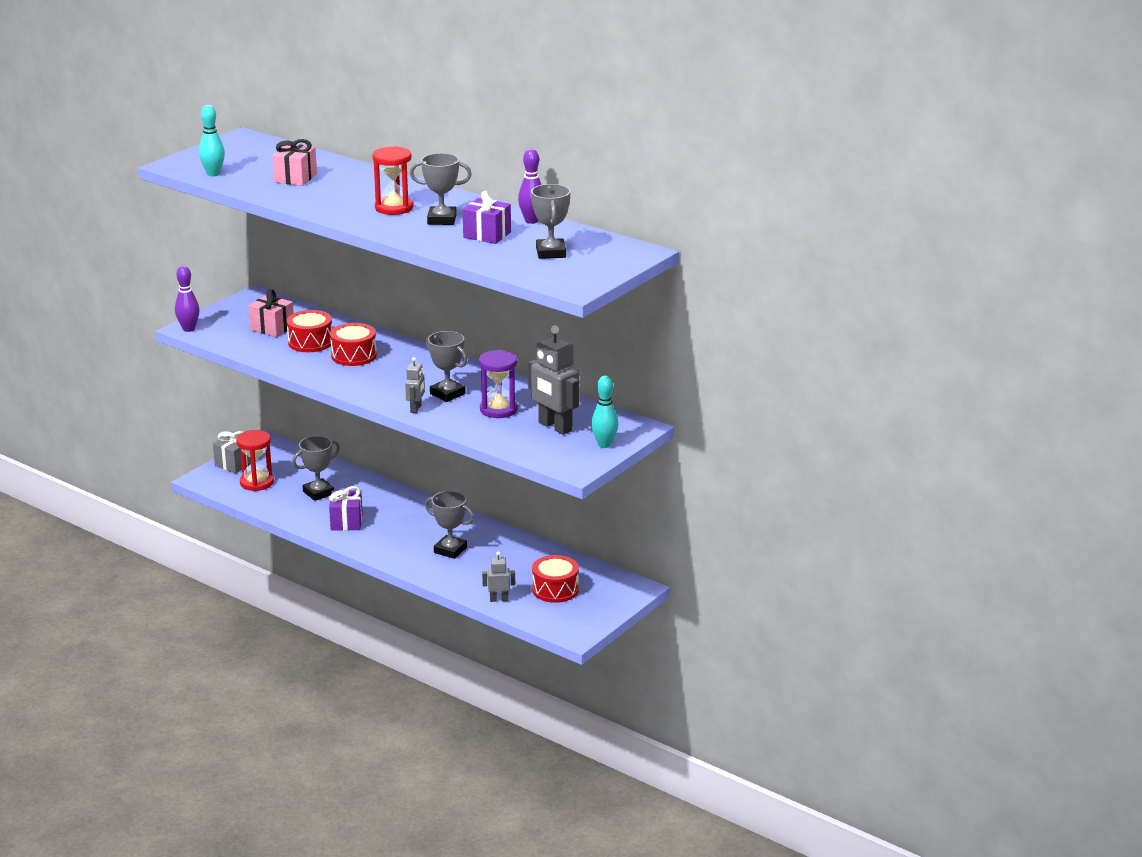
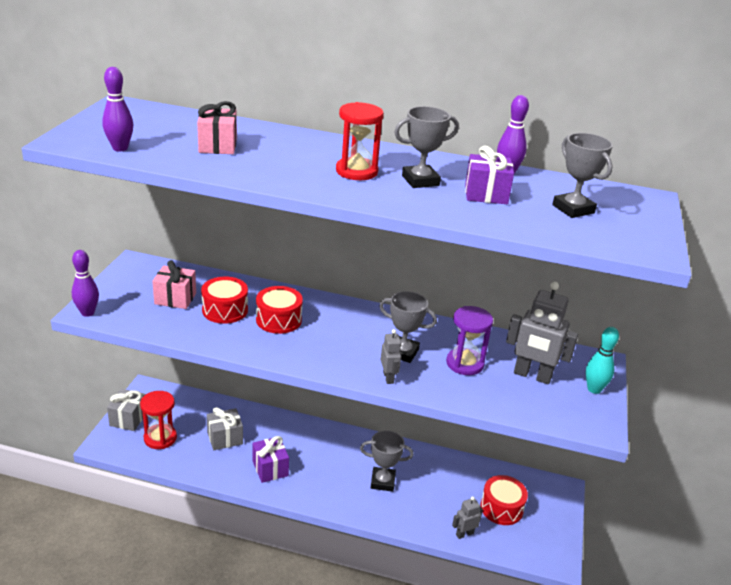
camera: 25 degrees left, 5 degrees up
(213, 174) = (120, 148): turquoise bowling pin -> purple bowling pin
(318, 493) = (225, 438): grey trophy -> grey gift

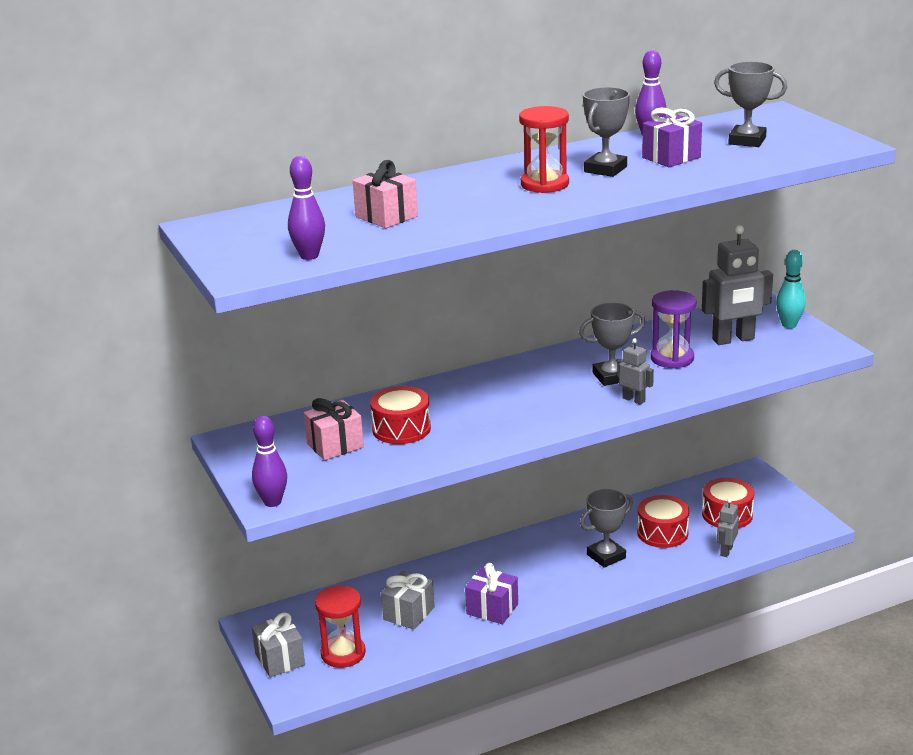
camera: 35 degrees left, 5 degrees down
(278, 320) = (465, 410): red drum -> red drum (662, 533)

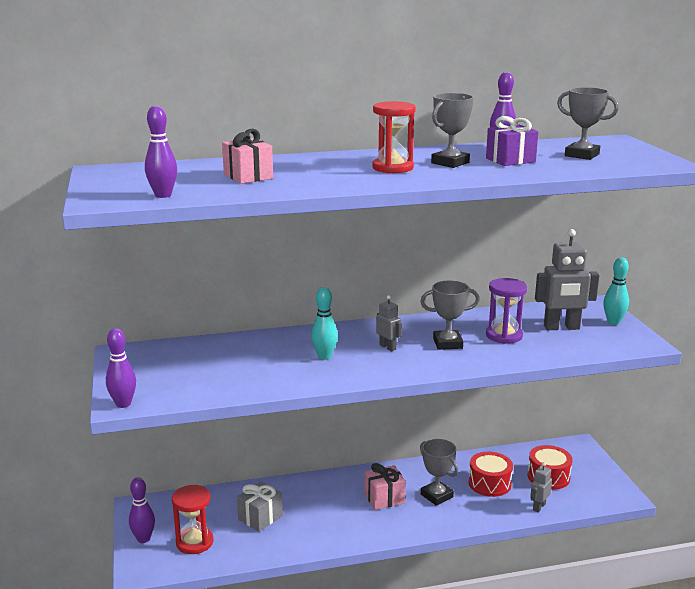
camera: 10 degrees right, 5 degrees down
(280, 659) = (143, 539): grey gift -> purple bowling pin
(335, 445) = (198, 367): pink gift -> pink gift (384, 498)
(401, 429) = (257, 361): red drum -> none
(477, 412) = (324, 356): none -> turquoise bowling pin
(492, 609) = (328, 525): purple gift -> none
(606, 556) = (436, 496): grey trophy -> grey trophy turned 75 degrees clockwise
(634, 400) = (458, 363): grey robot -> grey robot (388, 347)

